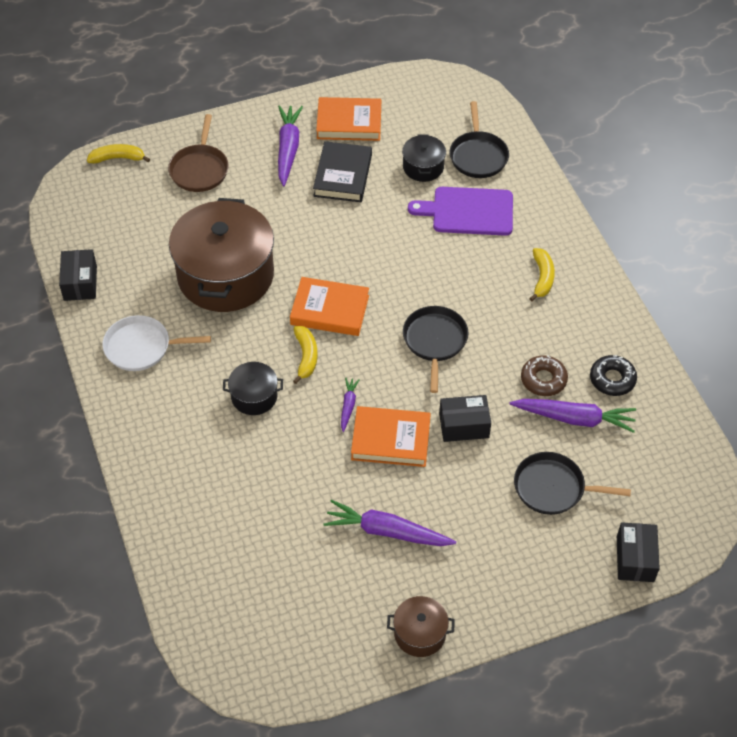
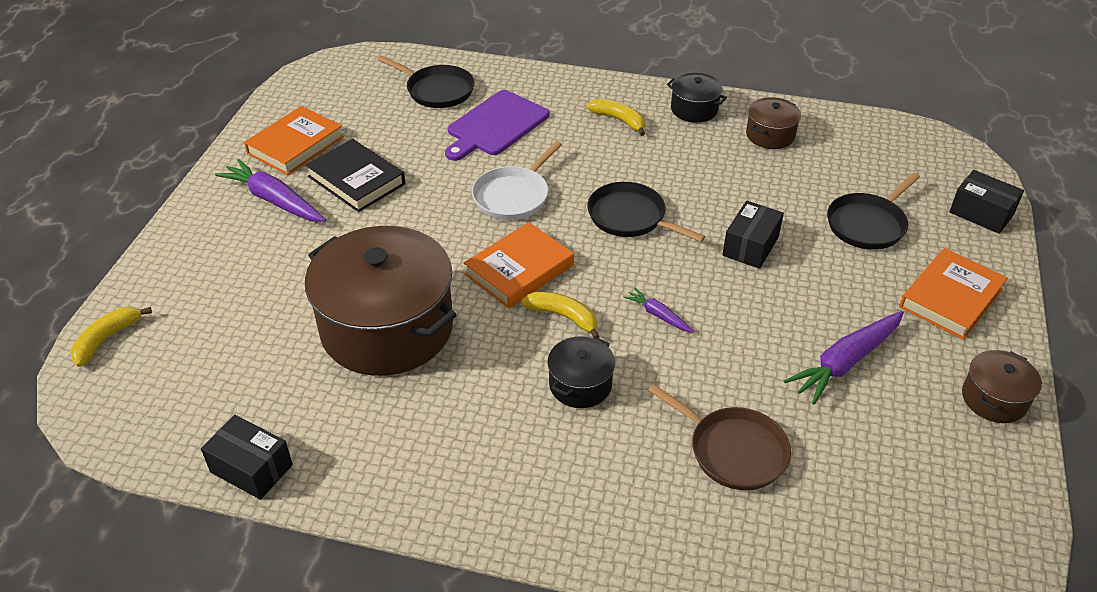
camera: 55 degrees left, 10 degrees down
(141, 347) = (414, 454): white pan -> white pan (513, 196)
(199, 169) = (214, 278): brown pan -> brown pan (733, 451)
(390, 440) = (728, 304): orange book -> orange book (951, 298)
(423, 167) = (410, 126): black pot -> black pot (694, 109)
(543, 379) = (737, 173): brown donut -> none
(574, 418) = (797, 175): purple carrot -> none
(612, 379) = (770, 135): black donut -> brown pot

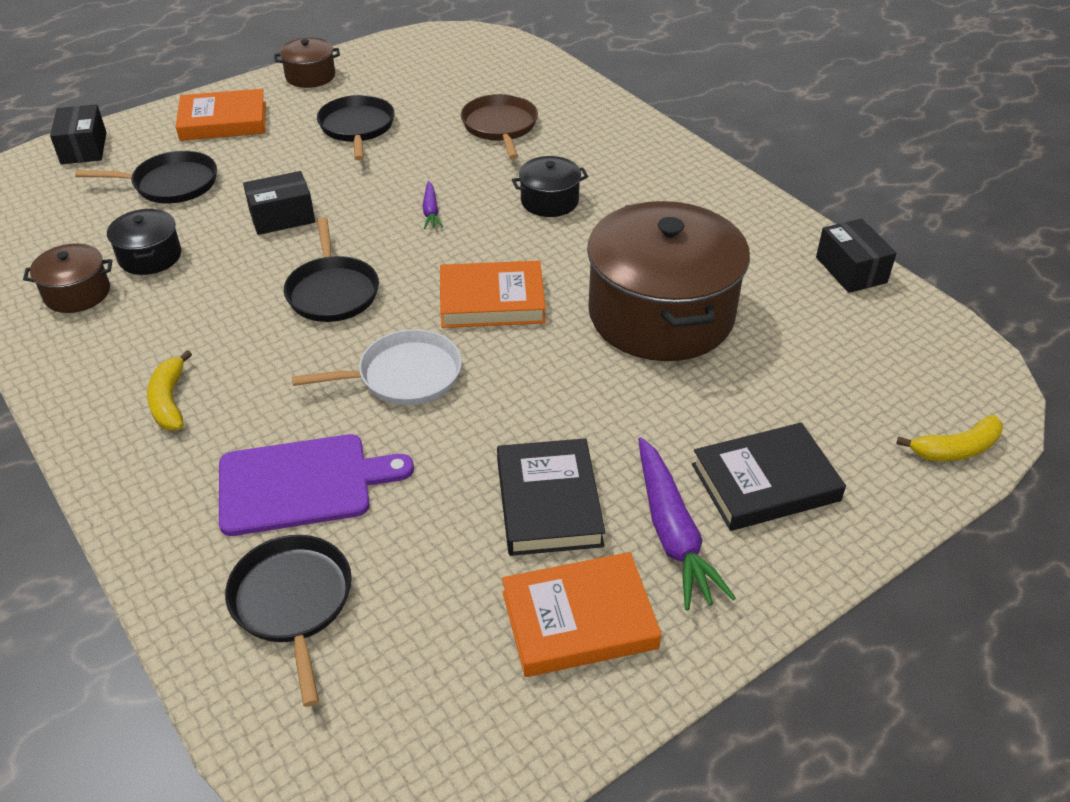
camera: 140 degrees left, 0 degrees up
(234, 252) = (765, 482): none -> black book
(563, 317) = (503, 247): yellow banana -> none
(694, 109) = (79, 365): black pot -> black pot (150, 256)
(845, 362) = (357, 127): purple carrot -> black pan

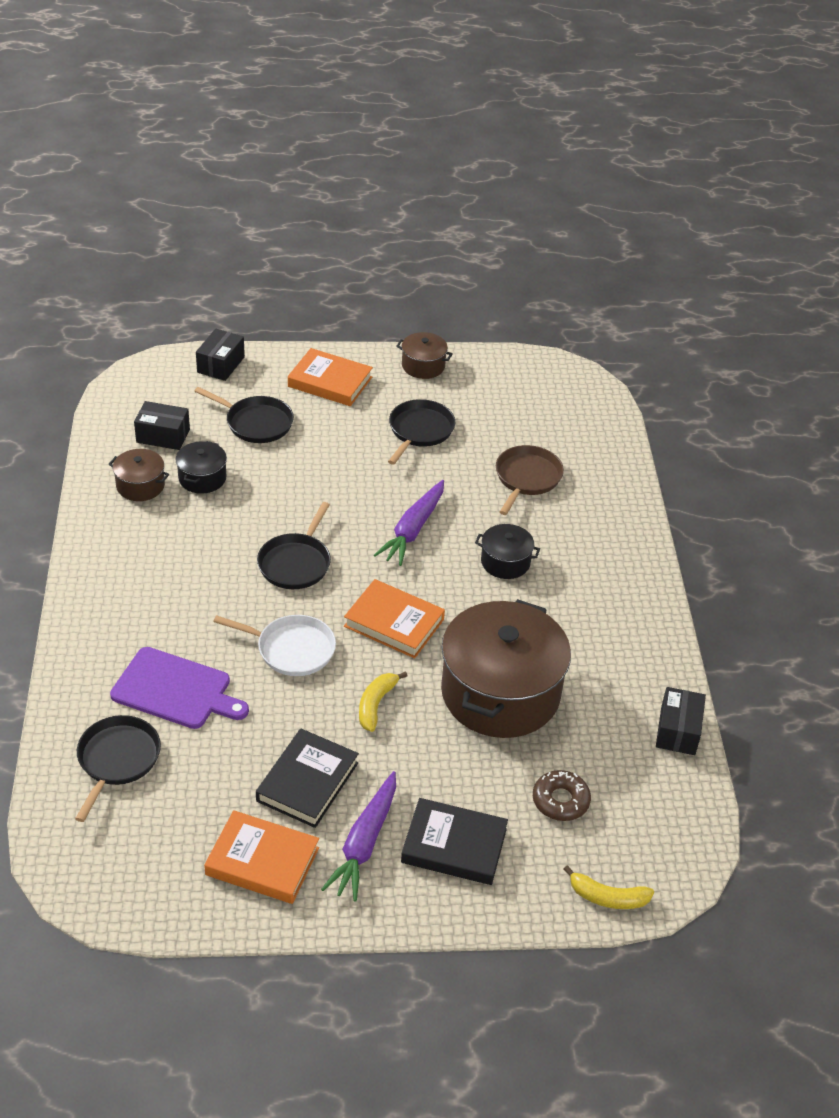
camera: 30 degrees right, 0 degrees up
(170, 401) = (141, 593): yellow banana -> yellow banana (376, 704)
(282, 217) = (308, 486): black box -> black box (163, 436)
(431, 211) = (413, 530): purple carrot -> purple carrot, size x1.94
(818, 383) = (560, 800): none -> brown donut

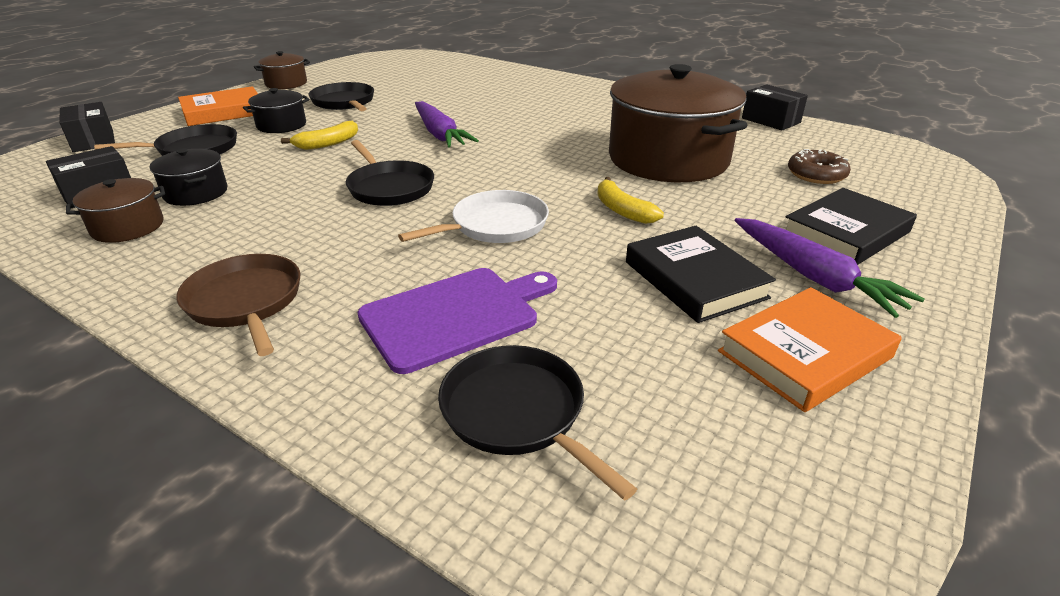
camera: 50 degrees left, 10 degrees down
(394, 623) = (531, 172): orange book -> none
(505, 562) = (528, 118): black pot -> black pot (281, 125)
(527, 478) = (458, 90): brown pan -> brown pan (246, 302)
(607, 897) = (945, 190): yellow banana -> yellow banana (327, 143)

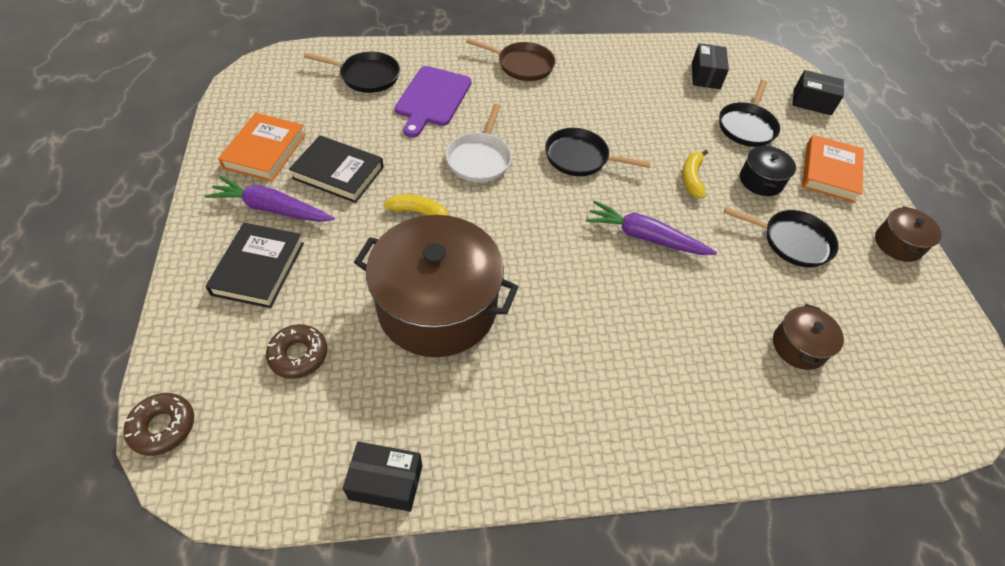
camera: 135 degrees right, 20 degrees up
(128, 227) = (643, 68): brown pot -> brown pot (799, 346)
(196, 193) = (664, 99): black pot -> none
(952, 179) = (163, 427): none -> brown donut

